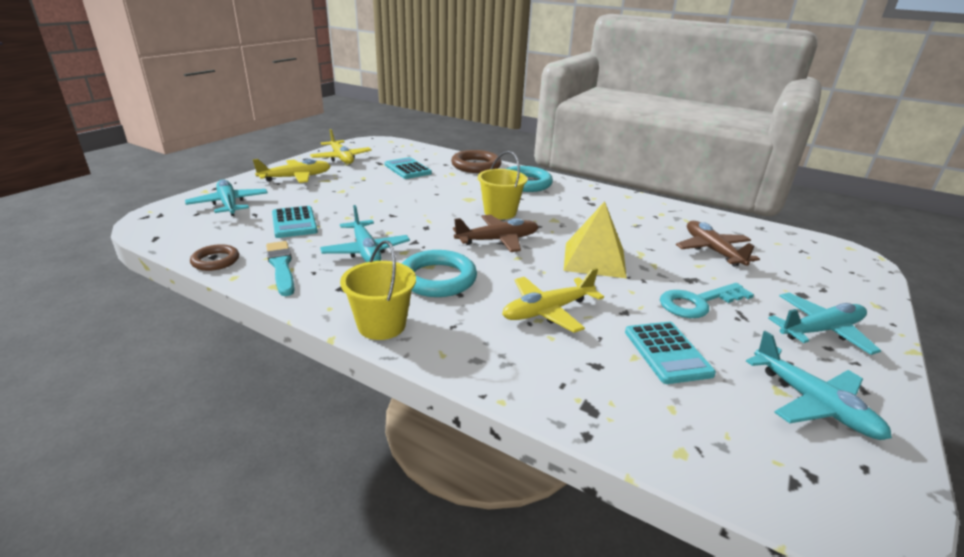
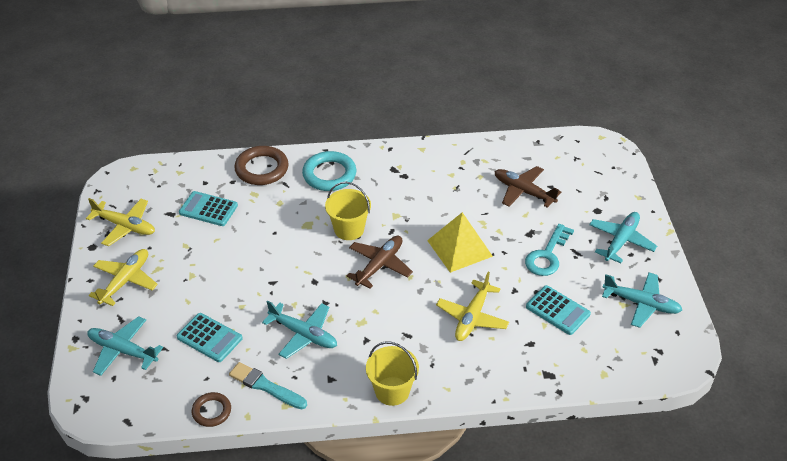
camera: 35 degrees left, 15 degrees up
(438, 279) = (381, 330): turquoise ring -> none

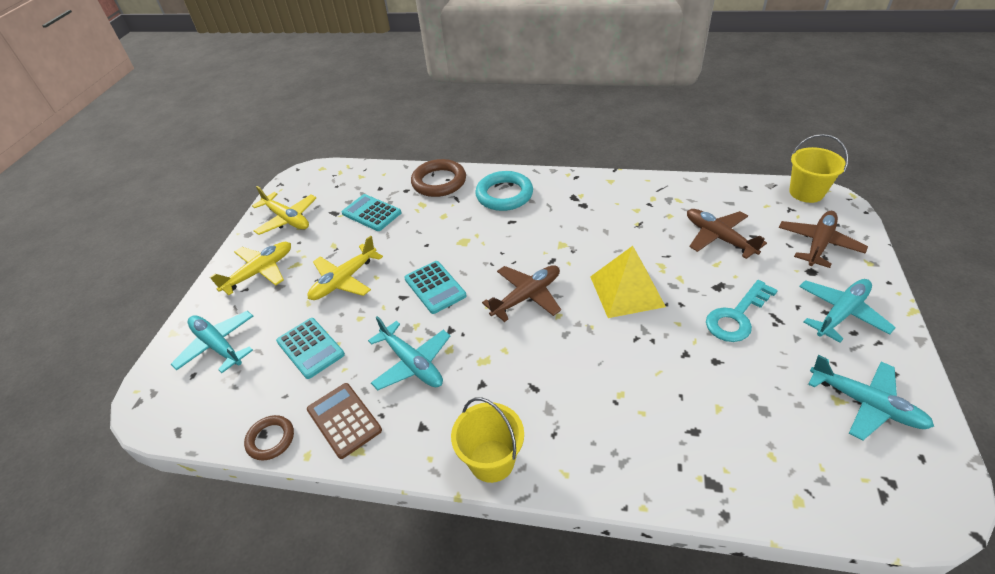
camera: 20 degrees right, 0 degrees up
(265, 386) = (344, 420): turquoise brush -> brown calculator
(349, 229) = (505, 252): yellow bucket -> yellow bucket (806, 192)
(472, 317) = (622, 379): yellow plane -> yellow plane (344, 280)
(557, 310) = (740, 391): turquoise calculator -> turquoise calculator (435, 287)
(600, 186) = (818, 244): none -> brown plane

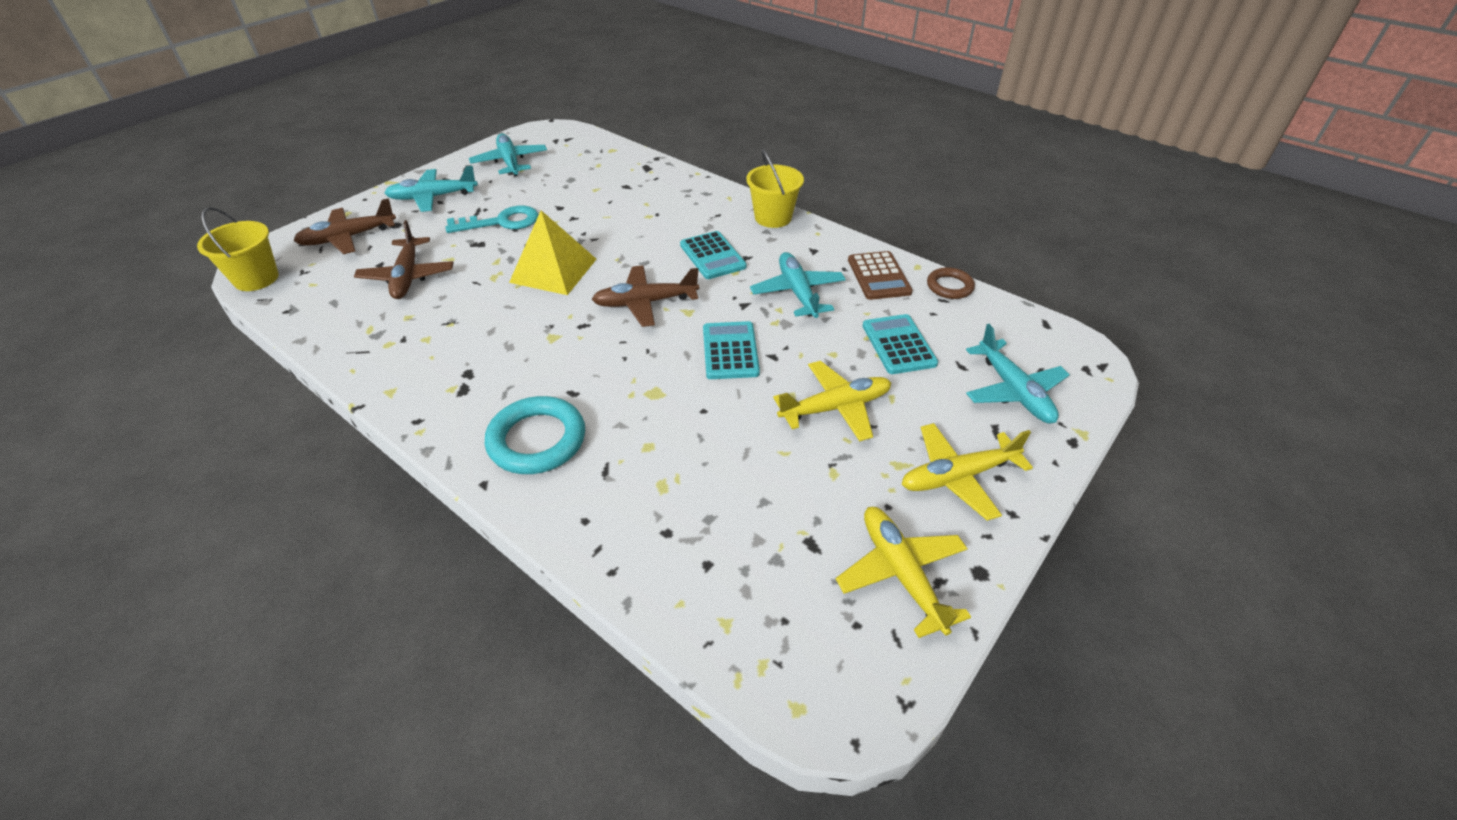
camera: 155 degrees left, 0 degrees up
(371, 213) = (750, 508): turquoise calculator -> turquoise calculator (712, 256)
(439, 182) = (602, 521): brown ring -> none

